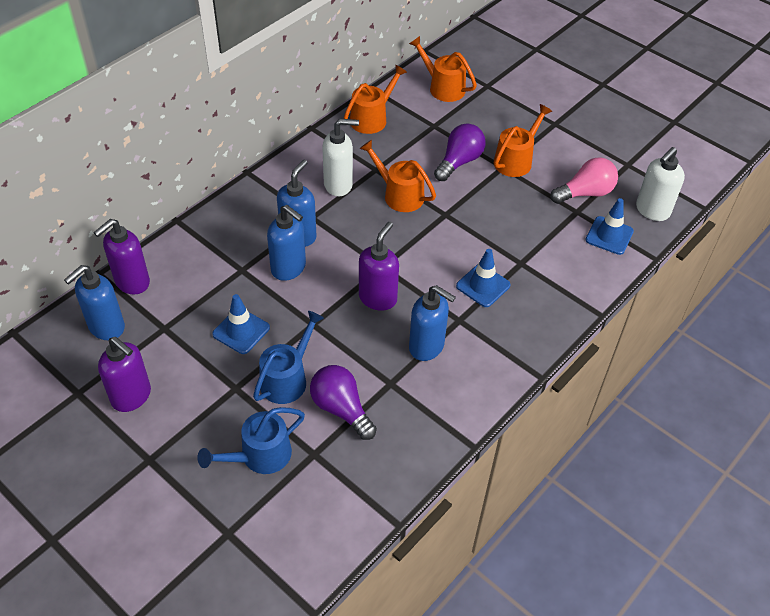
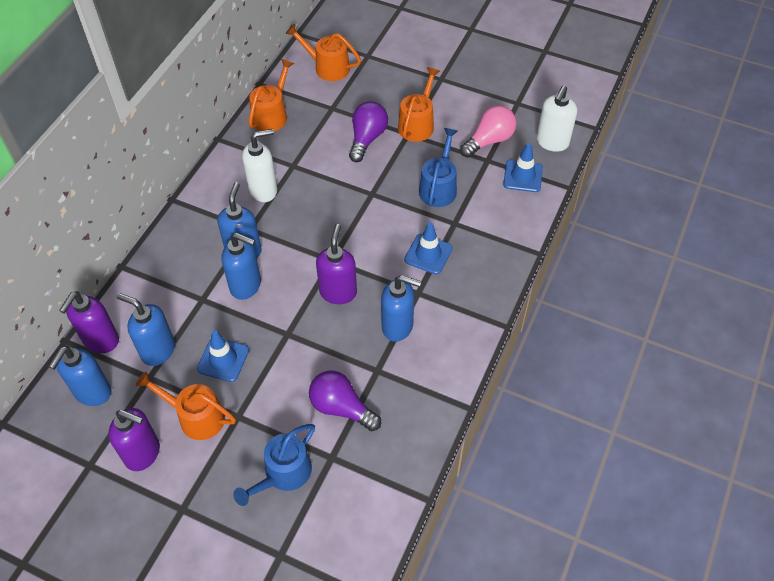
camera: 15 degrees left, 5 degrees up
(182, 305) = (158, 350): none -> blue soap dispenser
(287, 379) = (282, 393): blue watering can -> blue watering can (439, 187)
(399, 195) = (323, 185): orange watering can -> orange watering can (196, 417)

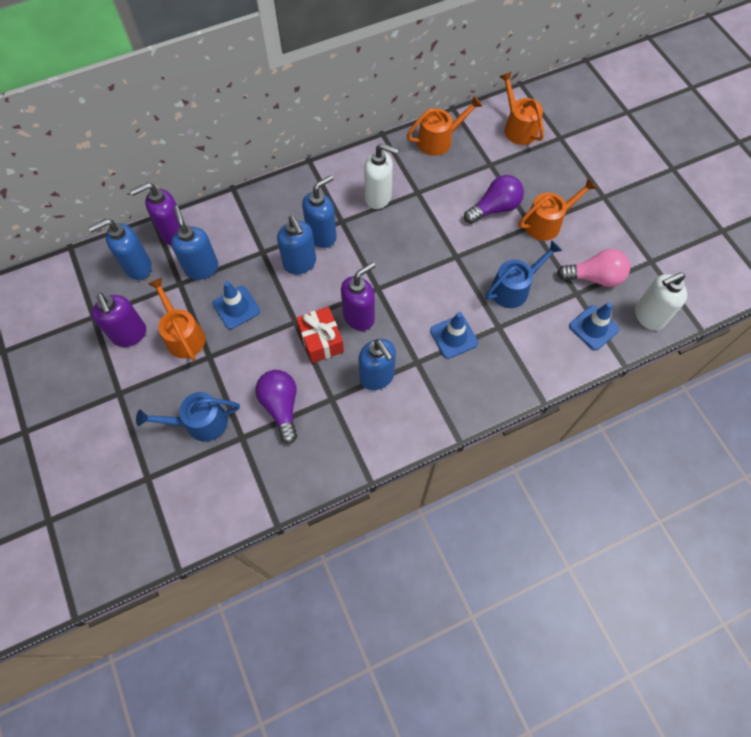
camera: 40 degrees right, 10 degrees up
(324, 332) = (321, 340): none -> red gift

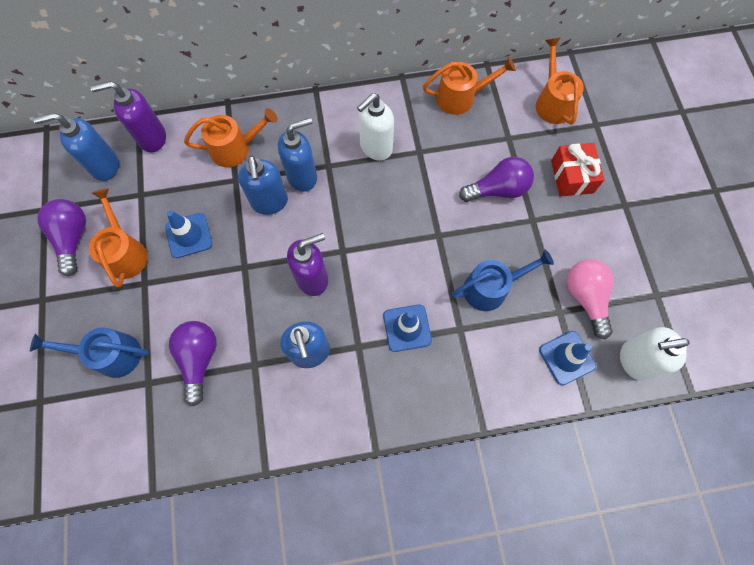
camera: 15 degrees right, 5 degrees up
(130, 334) = (73, 238): purple soap dispenser -> purple light bulb
(201, 268) = (168, 183): blue soap dispenser -> none
(321, 340) = (264, 295): red gift -> red gift (572, 176)
(378, 197) = (375, 148): white soap dispenser -> white soap dispenser turned 105 degrees clockwise
(547, 223) = (551, 220): orange watering can -> orange watering can (235, 148)
(594, 277) = (585, 298): pink light bulb -> pink light bulb turned 120 degrees counterclockwise

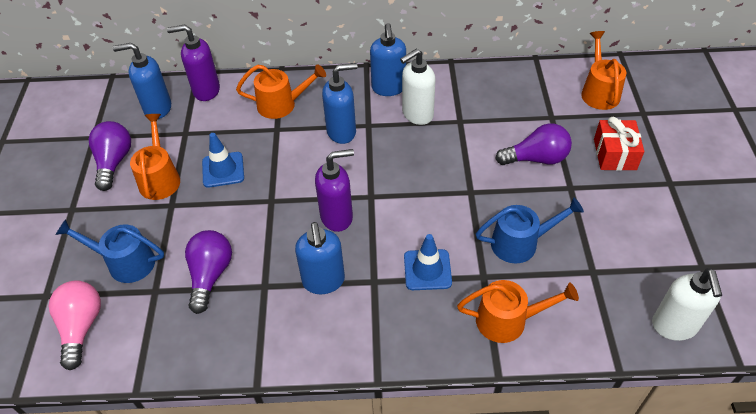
camera: 10 degrees right, 20 degrees down
(270, 202) = (306, 150): blue soap dispenser -> blue soap dispenser (388, 88)
(460, 97) = (506, 81): orange watering can -> orange watering can (508, 320)
(567, 358) = (598, 315): blue traffic cone -> none
(585, 298) = (622, 262): pink light bulb -> pink light bulb (81, 327)
(634, 360) = (674, 326): white soap dispenser -> white soap dispenser turned 90 degrees counterclockwise

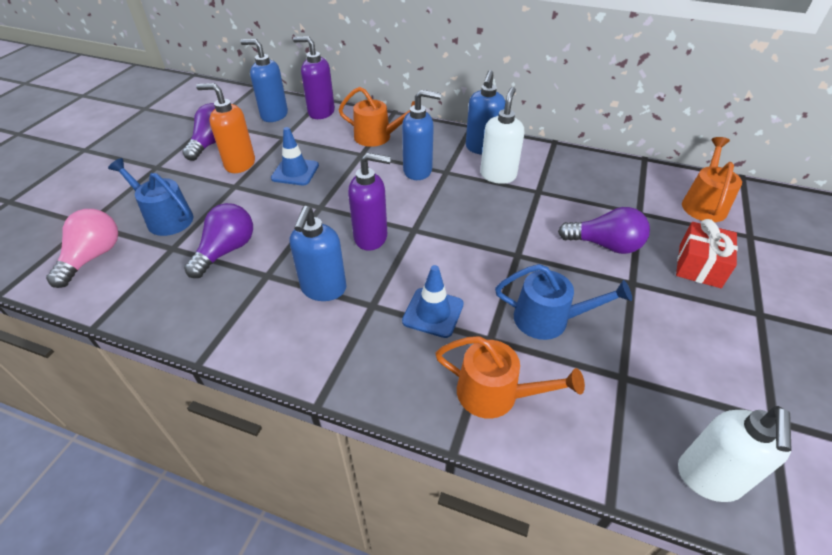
camera: 20 degrees right, 5 degrees down
(160, 178) = (239, 164): orange watering can -> orange soap dispenser
(417, 114) = (498, 175): white soap dispenser -> white soap dispenser turned 120 degrees clockwise

